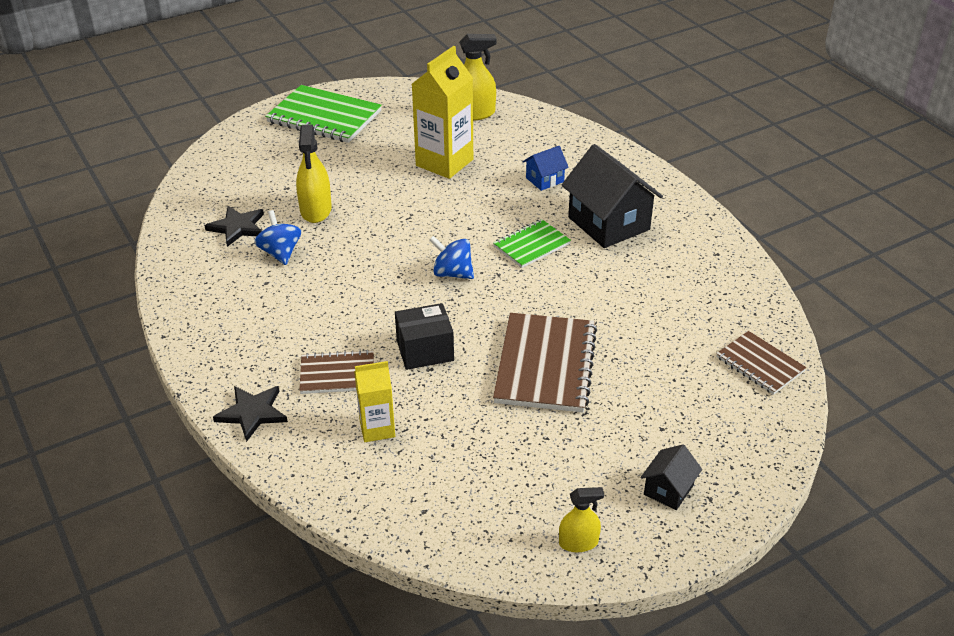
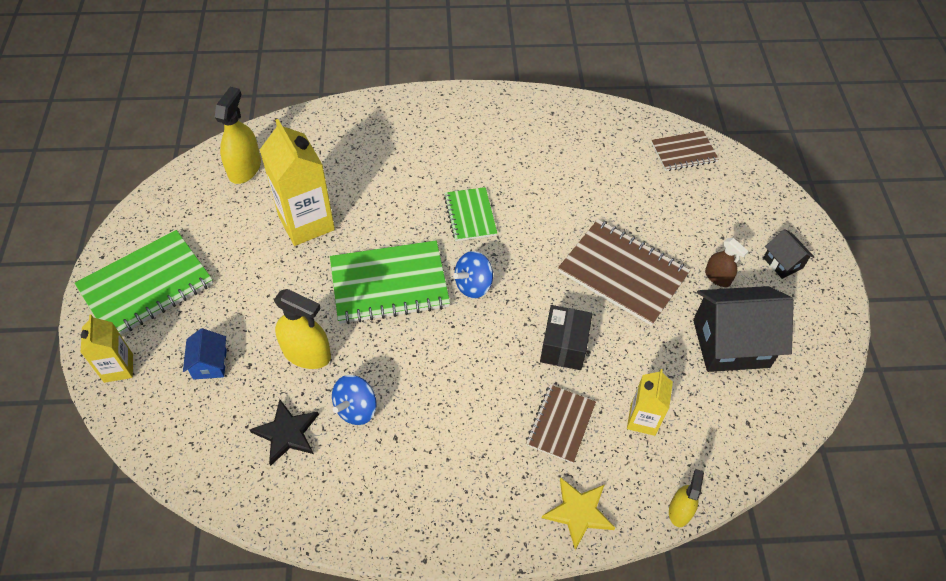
camera: 65 degrees left, 15 degrees up
(246, 134) = (118, 368): none -> yellow carton
(252, 413) = (578, 512): black star -> yellow star
(280, 253) = (356, 409): blue spinning top -> blue spinning top turned 60 degrees counterclockwise
(416, 226) = (389, 284): none -> green notebook
(545, 180) = (386, 166): blue house -> blue house (210, 364)
(578, 542) = (813, 337): yellow spray bottle -> yellow spray bottle (680, 511)
(600, 438) = (717, 277): none -> brown spray bottle
(608, 223) = (474, 154): black house -> black house (730, 343)

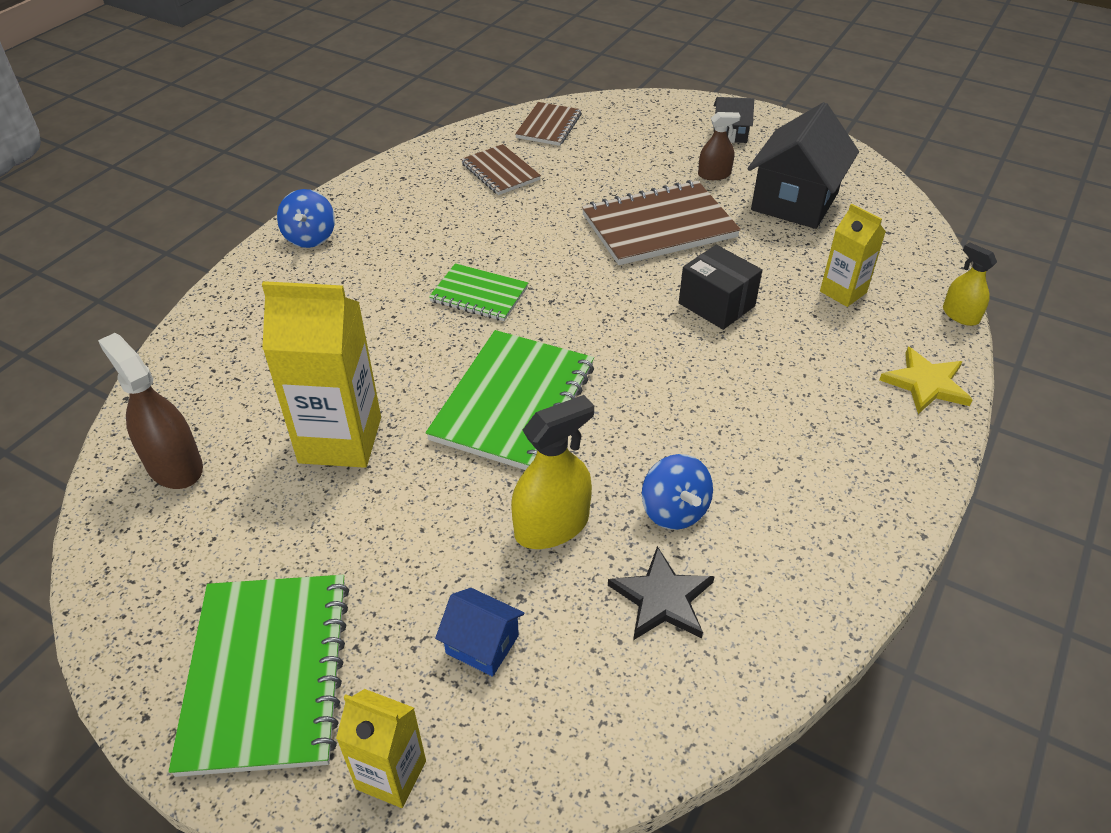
camera: 55 degrees left, 10 degrees down
(244, 168) = (174, 466): yellow spray bottle -> brown spray bottle
(473, 285) = (579, 334): blue spinning top -> blue spinning top (310, 237)
(560, 424) = (811, 349): brown notebook -> brown notebook (500, 172)

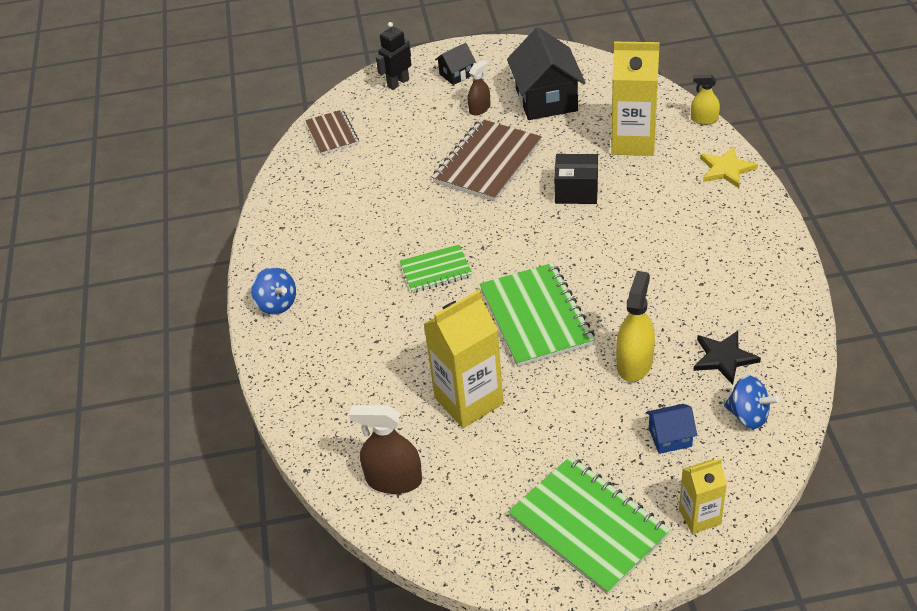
camera: 35 degrees left, 0 degrees up
(500, 172) = (343, 185): brown notebook -> none
(664, 114) = (398, 83): none -> black robot
(674, 511) = (682, 314): blue spinning top -> blue spinning top (748, 416)
(843, 292) = (633, 142): yellow carton -> yellow carton, size x1.76

